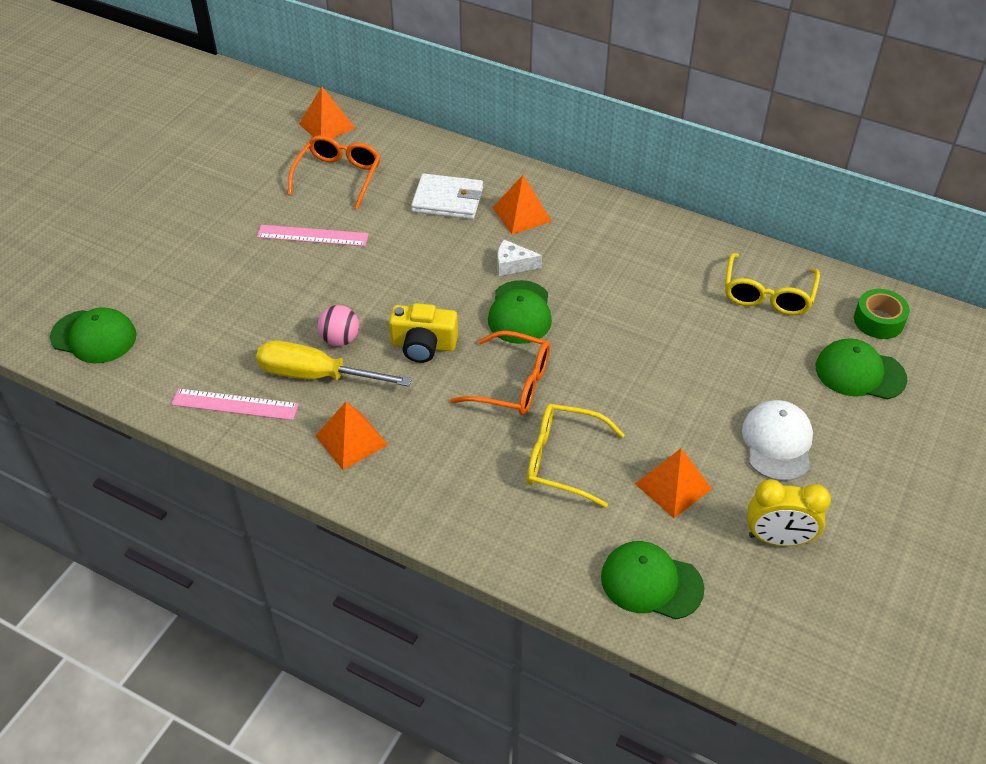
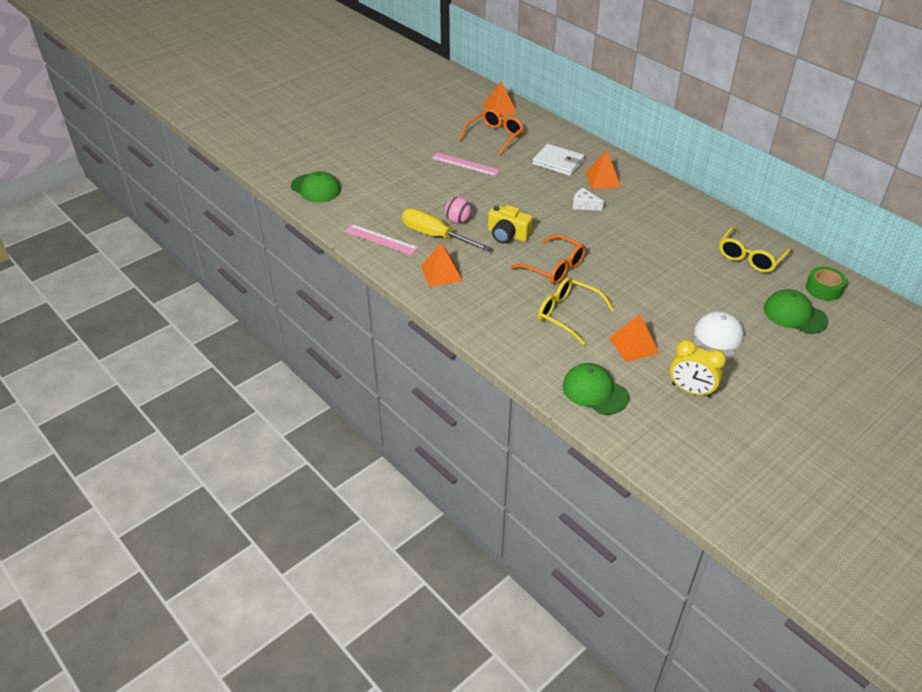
camera: 20 degrees right, 5 degrees down
(520, 312) = (577, 231): green cap -> none

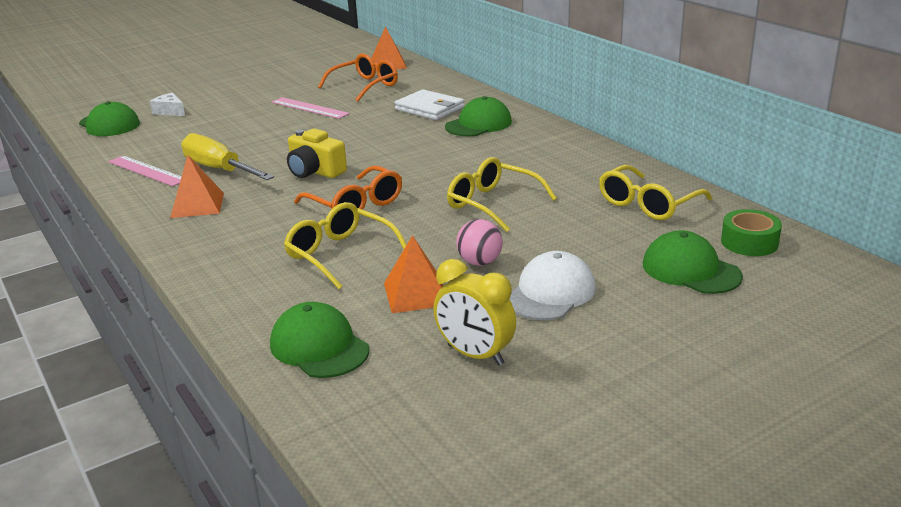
camera: 10 degrees right, 15 degrees down
(458, 221) = (260, 156): pink ball -> pink ball (480, 262)
(584, 205) = (438, 146): white cheese -> white cheese (170, 111)
(603, 179) = (478, 124): orange pyramid -> green cap
(647, 262) = (492, 204): none -> yellow glasses

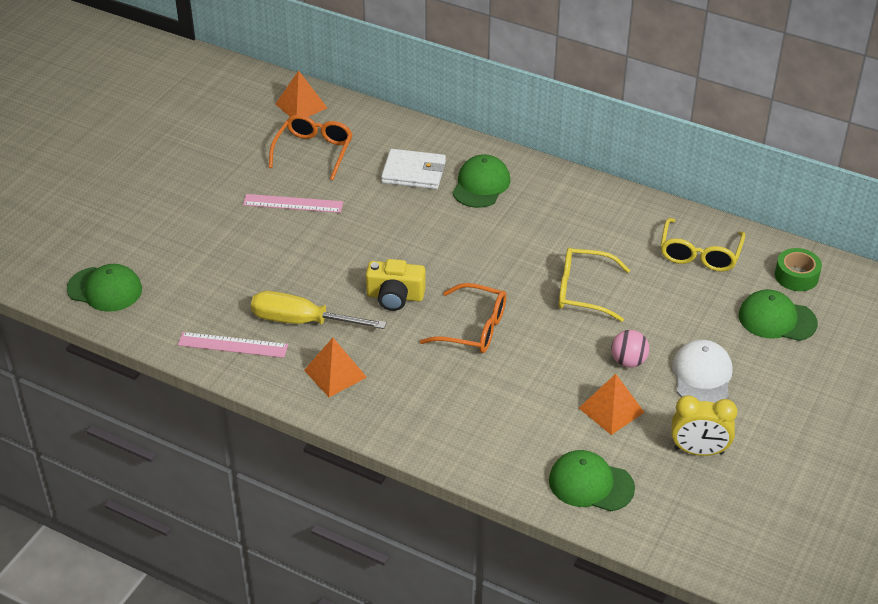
camera: 30 degrees left, 15 degrees up
(170, 111) = (148, 250): white cheese -> none
(340, 254) = (516, 389): yellow glasses -> none

